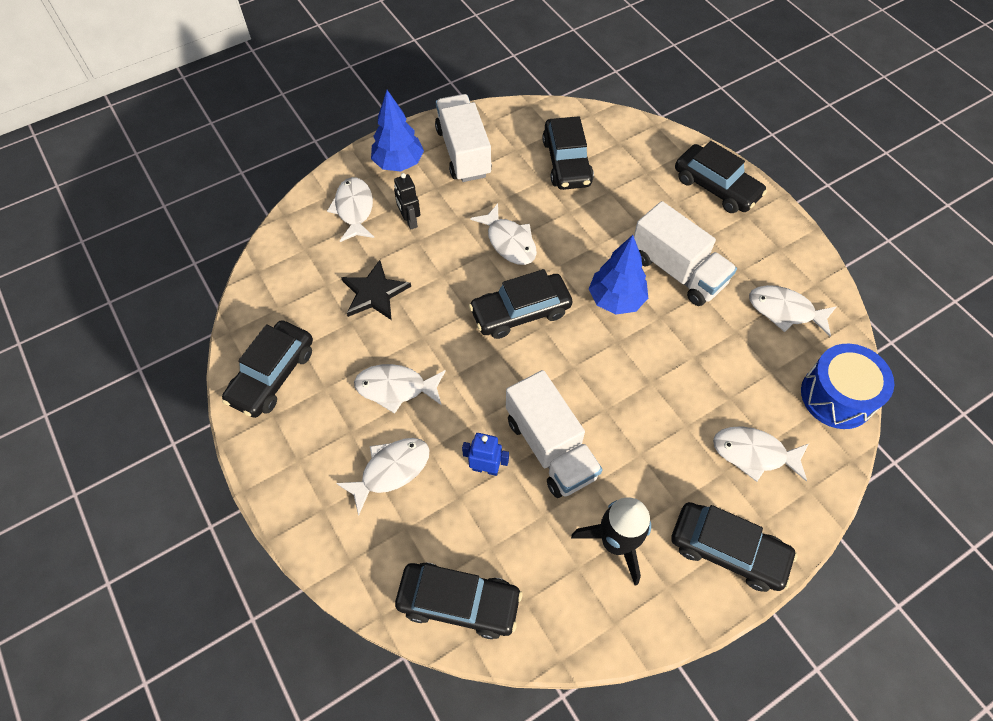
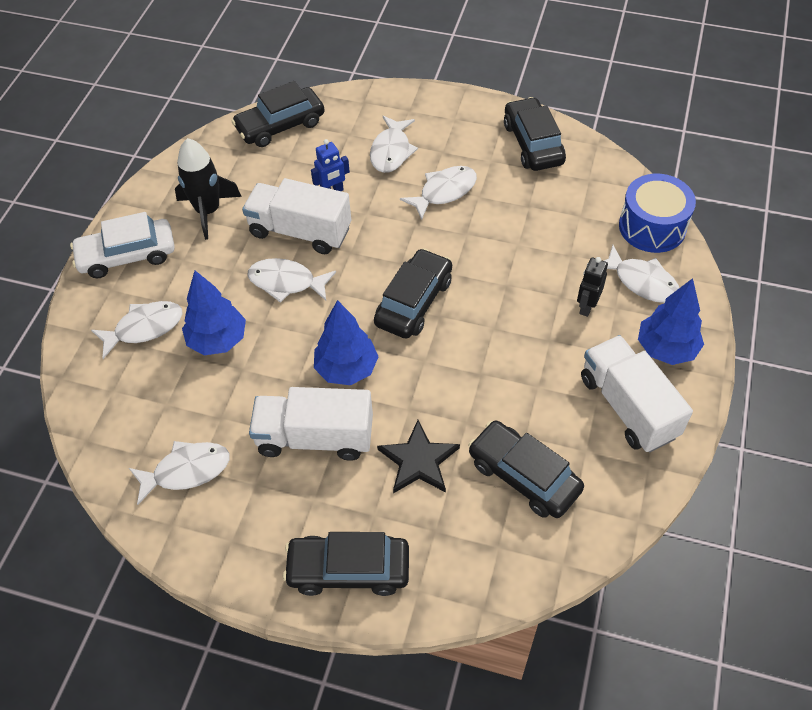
camera: 140 degrees right, 5 degrees down
(374, 293) = (538, 235): black star -> black star (418, 460)
(410, 221) = (586, 306): black robot -> black robot turned 90 degrees counterclockwise
(463, 152) = (628, 407): white truck -> white truck turned 150 degrees counterclockwise
(509, 242) = (486, 351): white fish -> white fish (286, 282)
(697, 395) = (218, 340): none -> blue tree
(727, 550) = (127, 255): black car -> white car
(837, 396) = (97, 421): blue drum -> blue drum (652, 227)

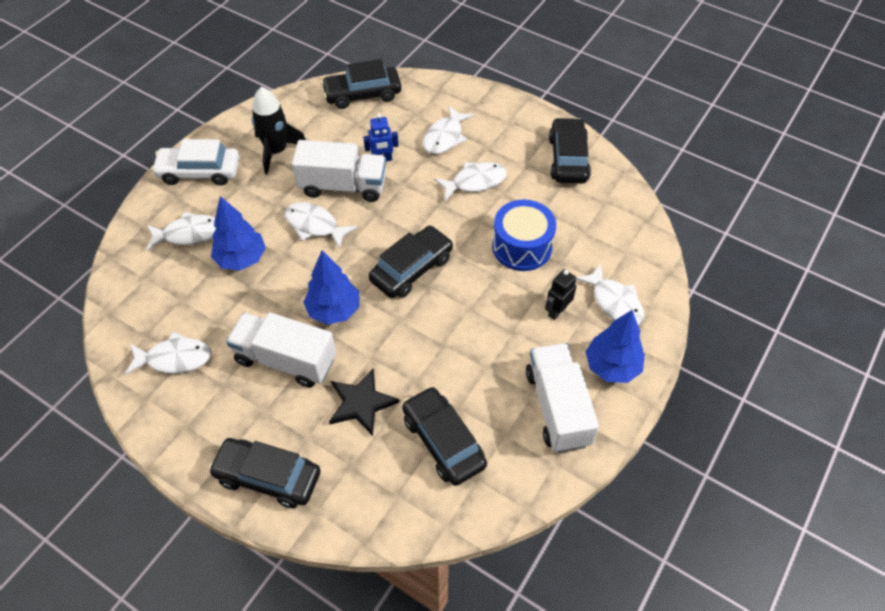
camera: 15 degrees right, 0 degrees up
(300, 231) = (343, 186): white truck -> white truck turned 150 degrees clockwise
(652, 227) = (643, 256): blue drum -> blue drum (522, 247)

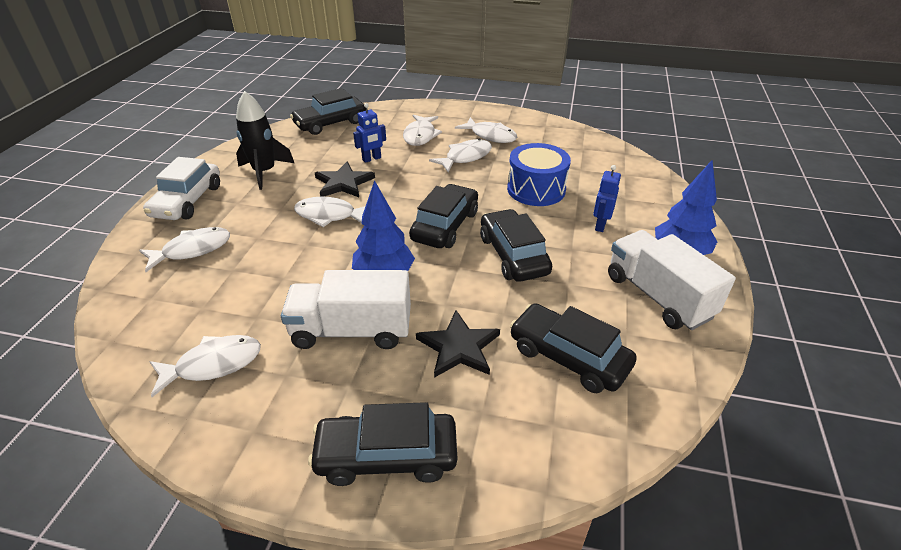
camera: 20 degrees left, 15 degrees down
(199, 172) = (187, 201): white car -> white car turned 60 degrees counterclockwise
(241, 259) = (261, 257): blue tree -> none
(343, 186) = (343, 183): white truck -> black star
(557, 311) = (600, 225): black robot -> blue robot
(568, 159) = (533, 130): black car -> black car (513, 255)
(614, 302) = (643, 208): white fish -> white fish (490, 136)

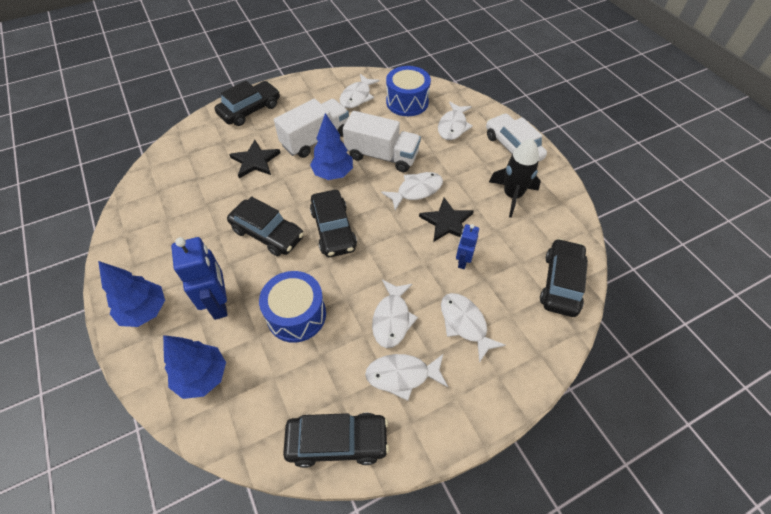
camera: 140 degrees right, 15 degrees up
(176, 311) = (407, 102): none -> blue drum
(568, 357) = (194, 187): black car -> black car (337, 442)
(600, 225) = (219, 303): blue robot -> blue robot, size x1.75
(638, 191) = (202, 376): none -> blue tree
(658, 296) = (153, 257): white truck -> white truck (382, 156)

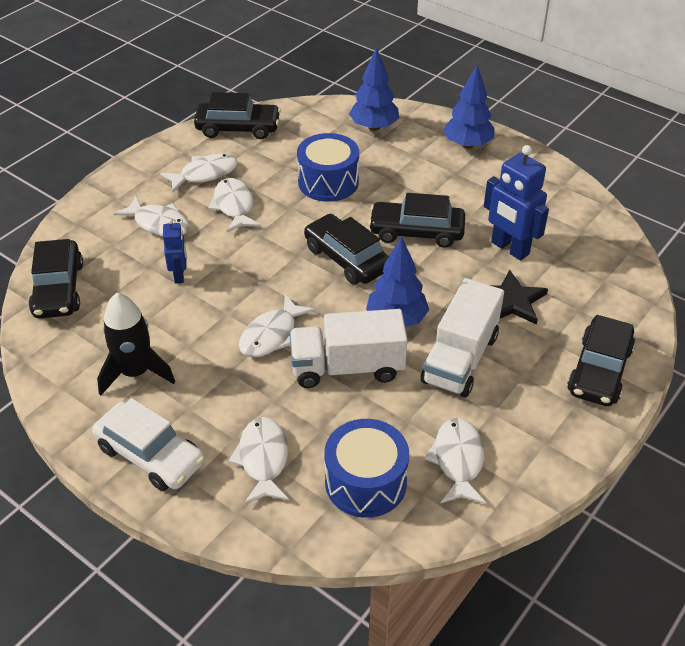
camera: 155 degrees right, 10 degrees down
(219, 303) = (407, 168): blue robot -> blue robot (509, 248)
(337, 442) = (238, 128): black car -> black car turned 150 degrees counterclockwise
(447, 222) = (214, 310): black star -> none

